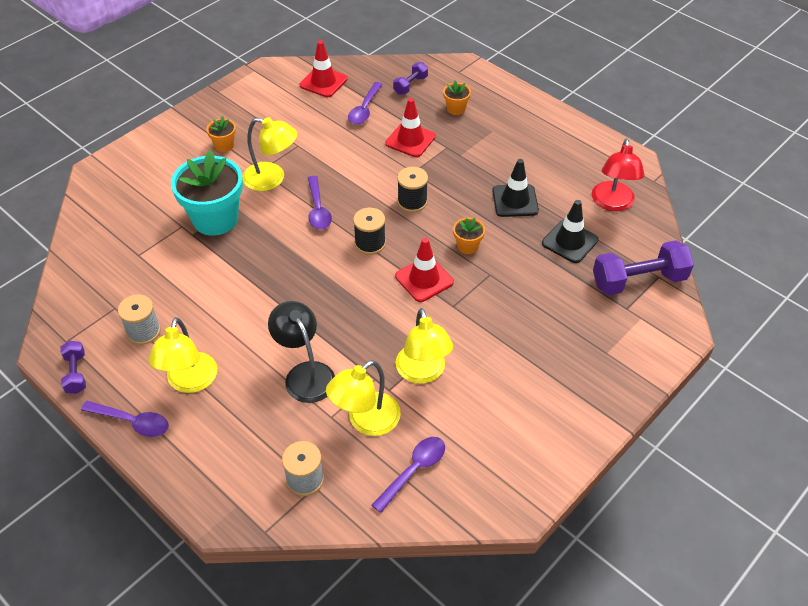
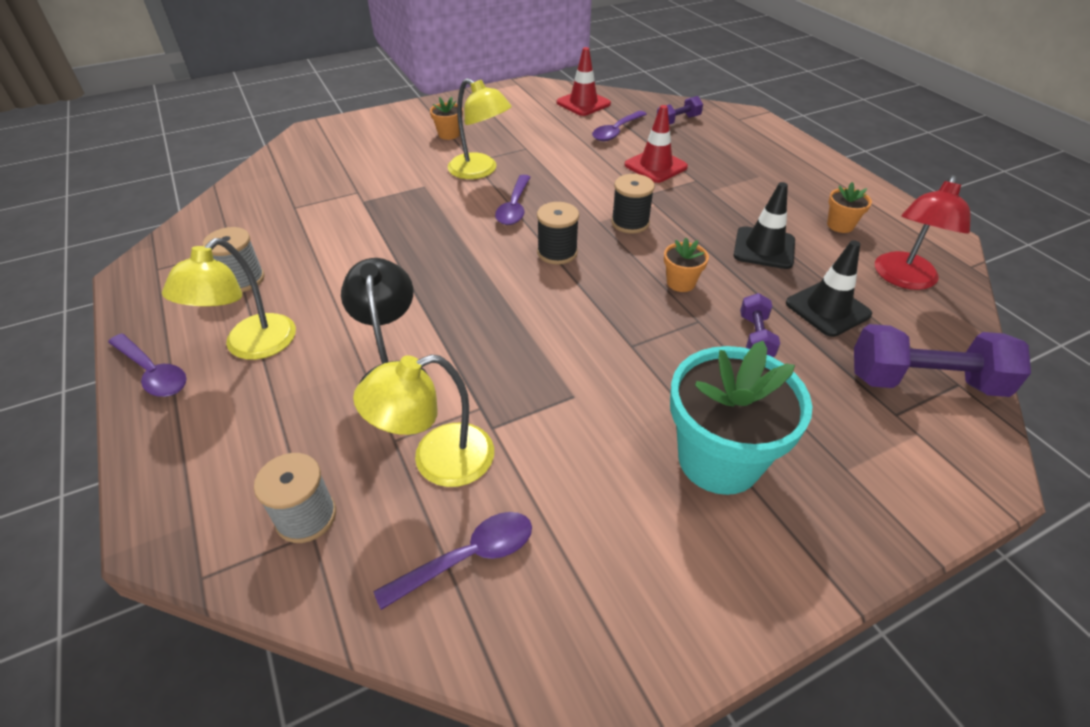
camera: 20 degrees right, 5 degrees down
(76, 373) = (139, 303): purple dumbbell -> purple dumbbell (755, 337)
(215, 219) = (396, 193): turquoise flower pot -> turquoise flower pot (719, 459)
(423, 373) = (551, 418): yellow lamp -> none
(424, 279) = (606, 305): red traffic cone -> none
(456, 109) = (722, 149): orange flower pot -> orange flower pot (840, 225)

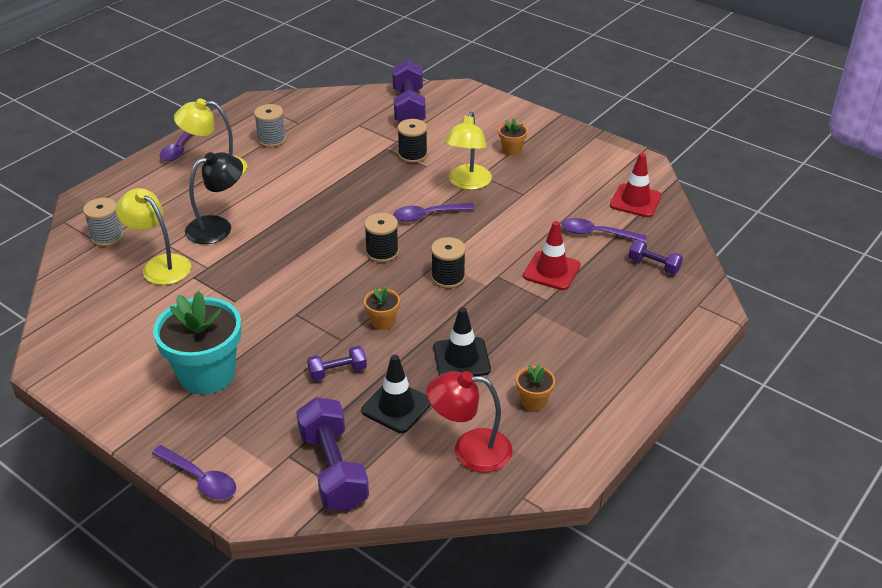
camera: 65 degrees right, 5 degrees down
(303, 168) = (408, 108): none -> purple dumbbell
(395, 188) = (412, 155): none -> black spool
(468, 557) = (101, 297): purple spoon -> purple spoon (200, 479)

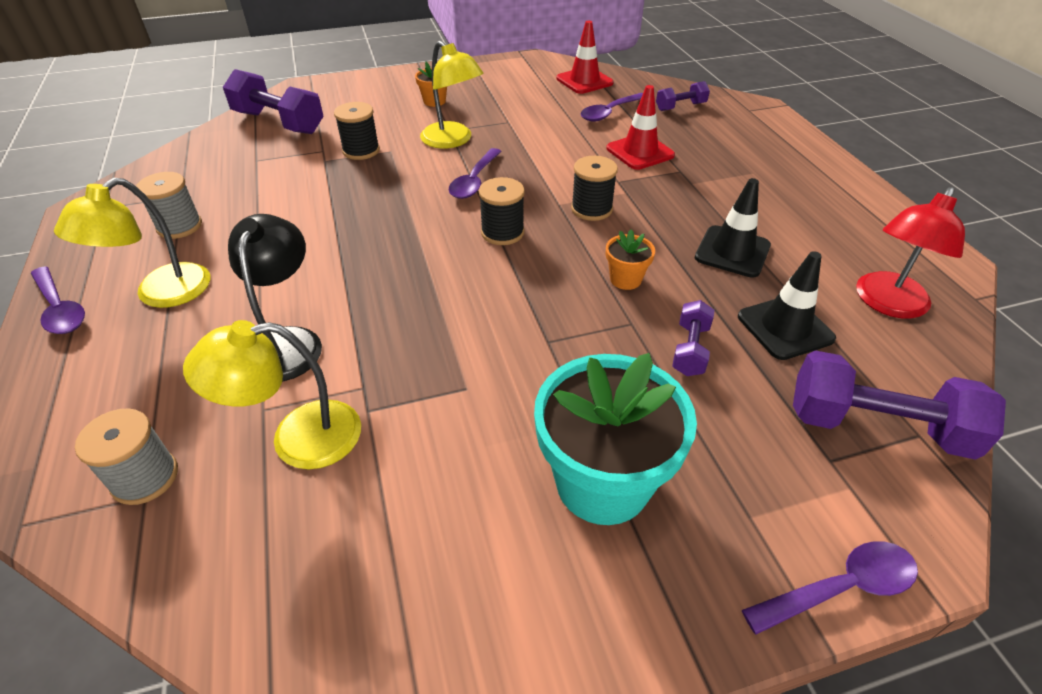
camera: 55 degrees left, 5 degrees up
(533, 401) = (829, 235): orange flower pot -> none

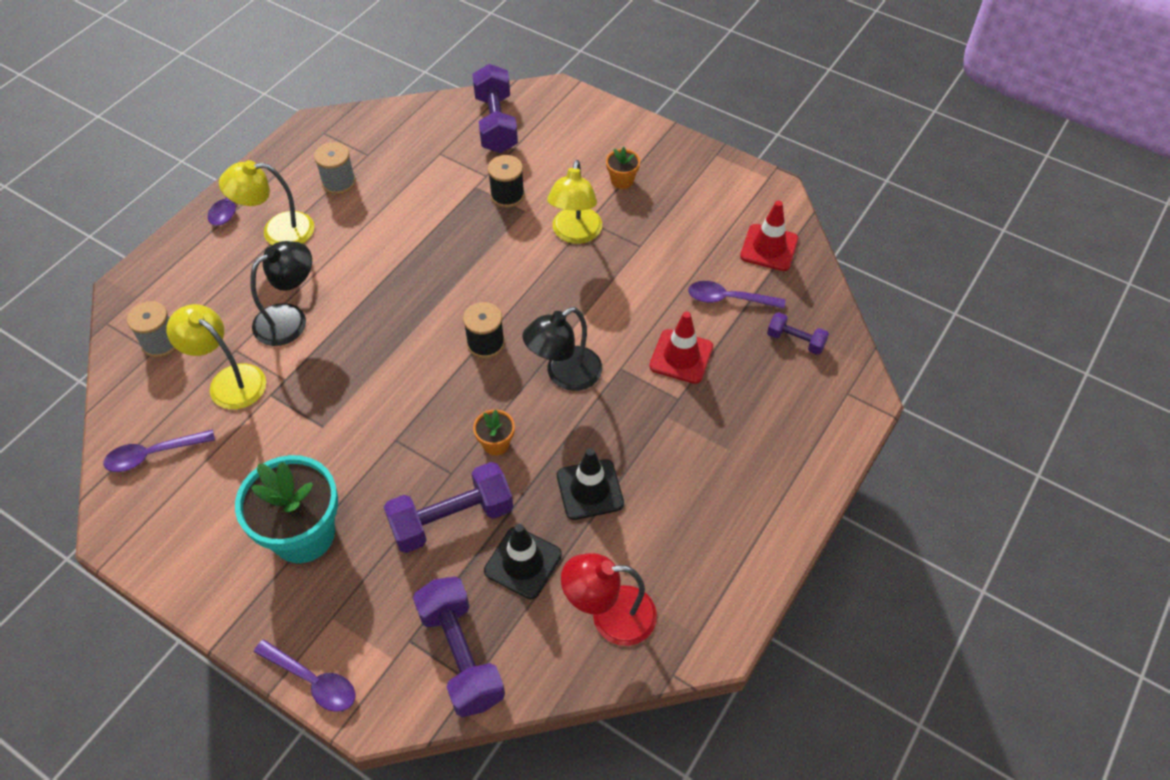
camera: 50 degrees right, 10 degrees up
(474, 181) = (533, 285): purple spoon -> purple spoon (153, 455)
(591, 209) = (564, 375): black spool -> black lamp
(690, 349) = (452, 519): purple dumbbell -> purple dumbbell, size x1.88

